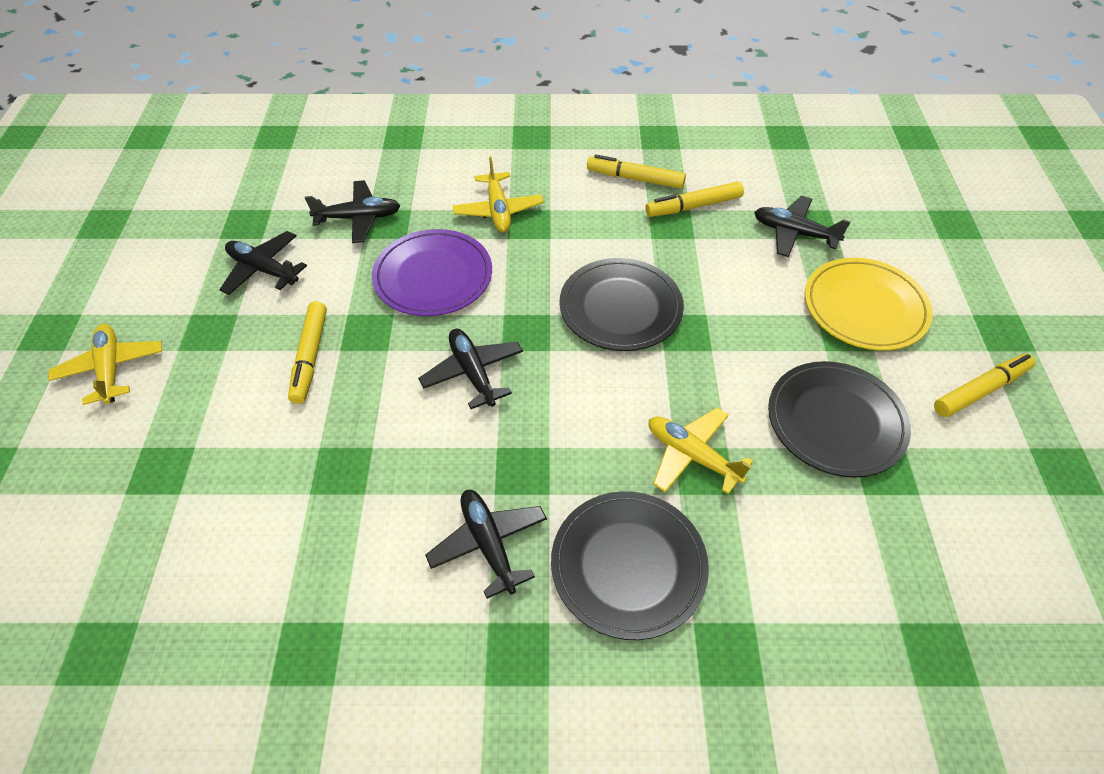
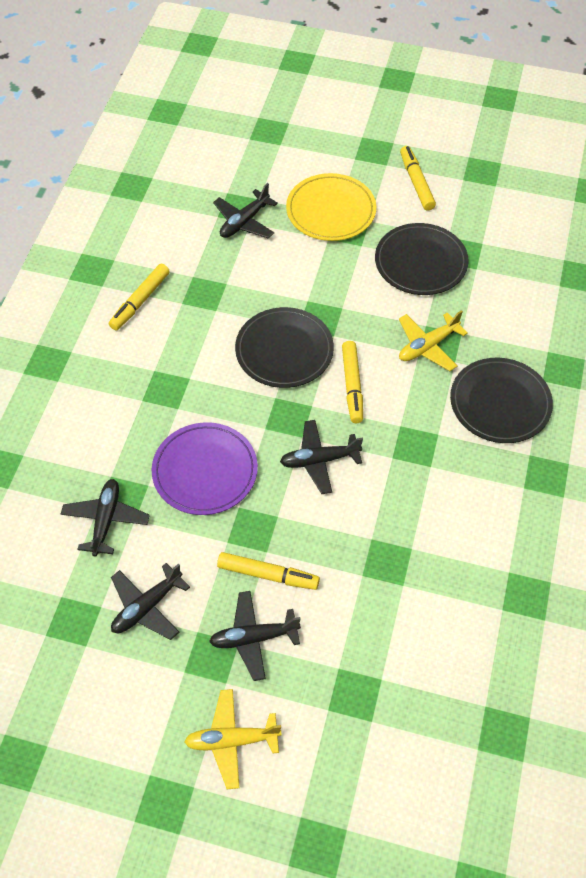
camera: 75 degrees left, 5 degrees up
(488, 544) = (469, 477): black plane -> black plane (254, 638)
(498, 210) = (140, 408): yellow plane -> none
(693, 206) = (190, 273): yellow marker -> yellow marker (352, 385)

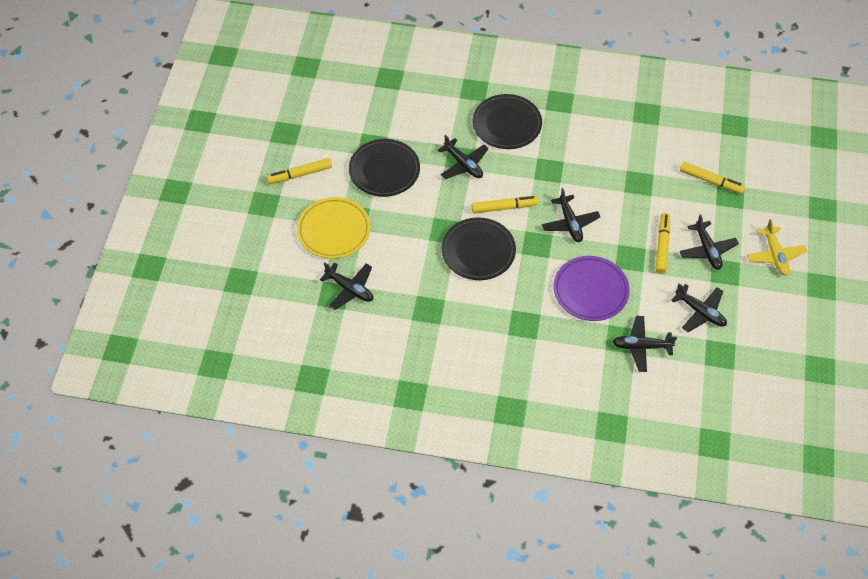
camera: 95 degrees left, 0 degrees up
(140, 301) = (441, 353): yellow marker -> yellow marker (711, 181)
(428, 346) = (463, 164): yellow plane -> black plane

